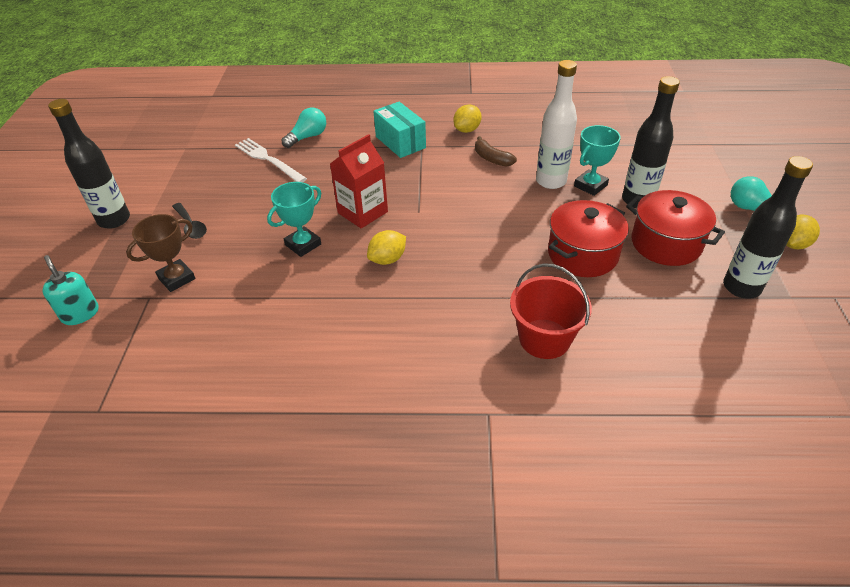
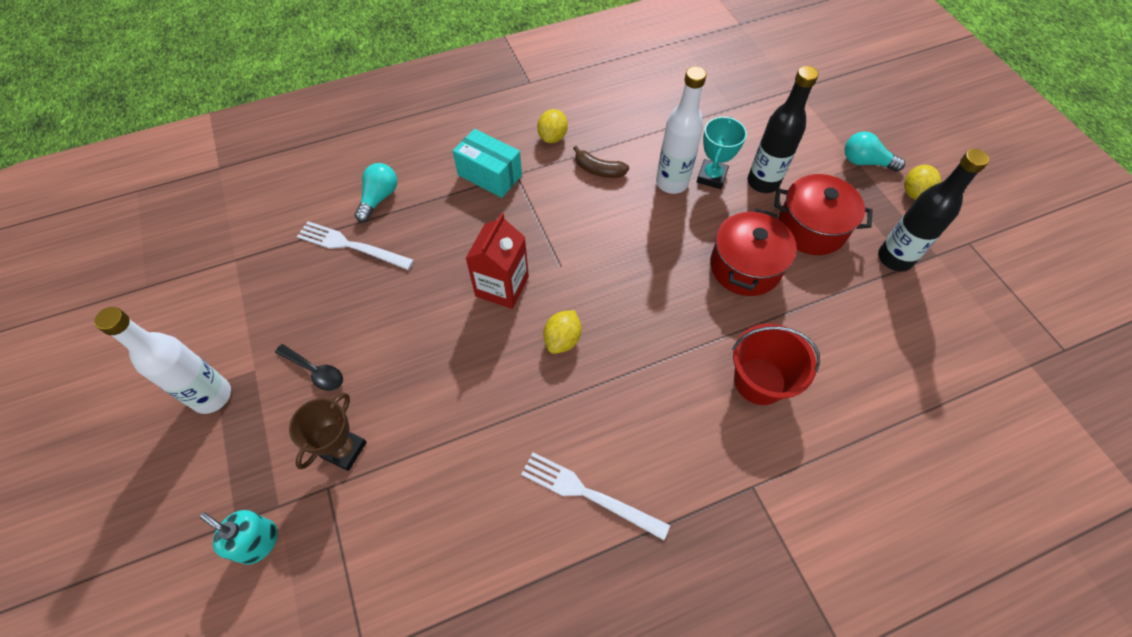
camera: 25 degrees left, 15 degrees up
(114, 220) = (212, 396): black bottle -> white bottle
(303, 244) = (461, 352): turquoise trophy -> none
(339, 368) = (588, 494): none -> white fork

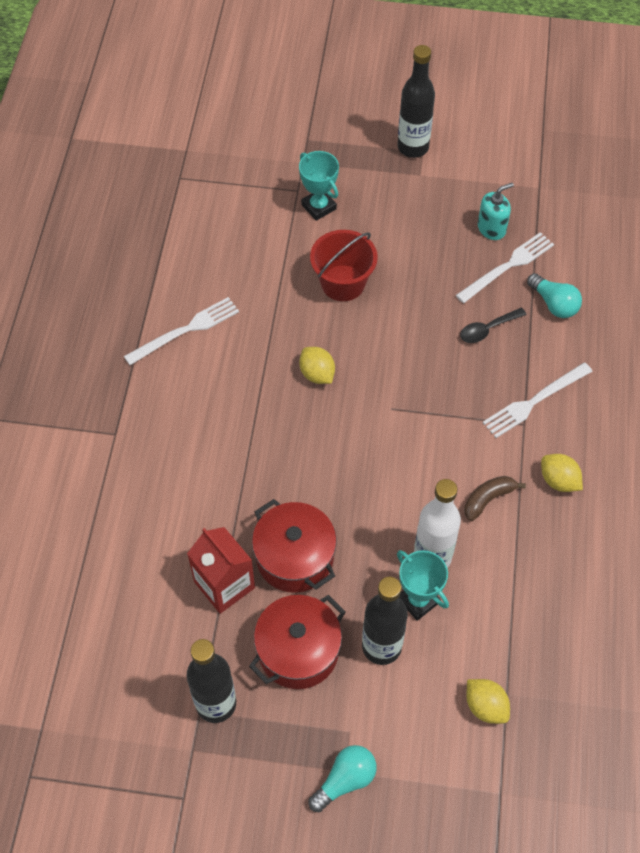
camera: 120 degrees right, 0 degrees up
(212, 396) = (413, 147): white bottle -> black bottle
(258, 542) = (286, 147): turquoise soap dispenser -> turquoise soap dispenser (491, 228)
(315, 371) = (395, 209): black spoon -> black spoon (487, 329)
(344, 450) = (319, 207): brown trophy -> turquoise trophy
(489, 175) = (534, 401): turquoise box -> white fork
(502, 286) = (397, 355): red carton -> red carton (224, 585)
(759, 381) = (185, 493): red bucket -> red bucket (343, 283)
(914, 193) = (274, 797): yellow lemon -> yellow lemon (485, 706)

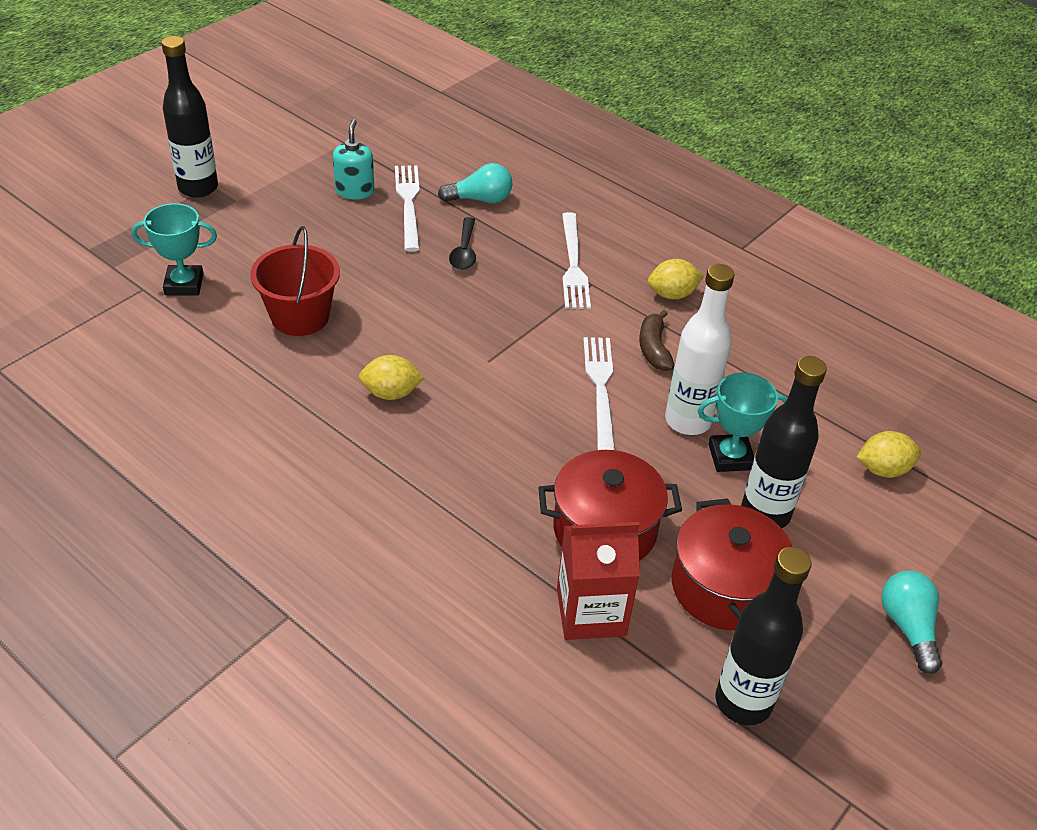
camera: 60 degrees left, 15 degrees down
(186, 330) = (215, 472): white fork -> white fork (600, 389)

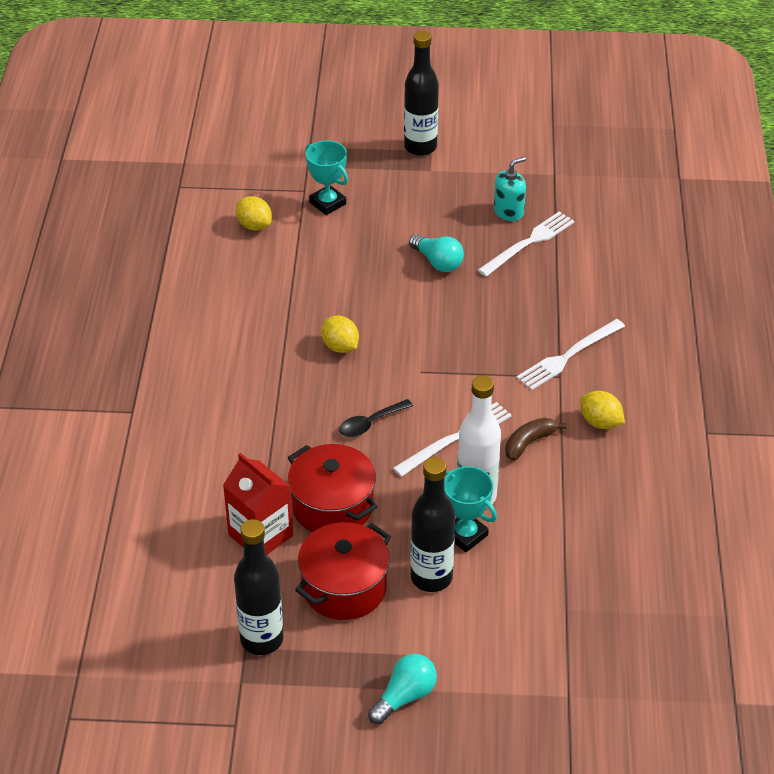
camera: 55 degrees right, 0 degrees up
(300, 316) = (359, 267): red bucket -> none
(464, 251) = (513, 298): black spoon -> black spoon (370, 423)
(480, 199) = (579, 272): turquoise light bulb -> turquoise light bulb (437, 262)
(883, 469) = (545, 622): yellow lemon -> yellow lemon (254, 225)

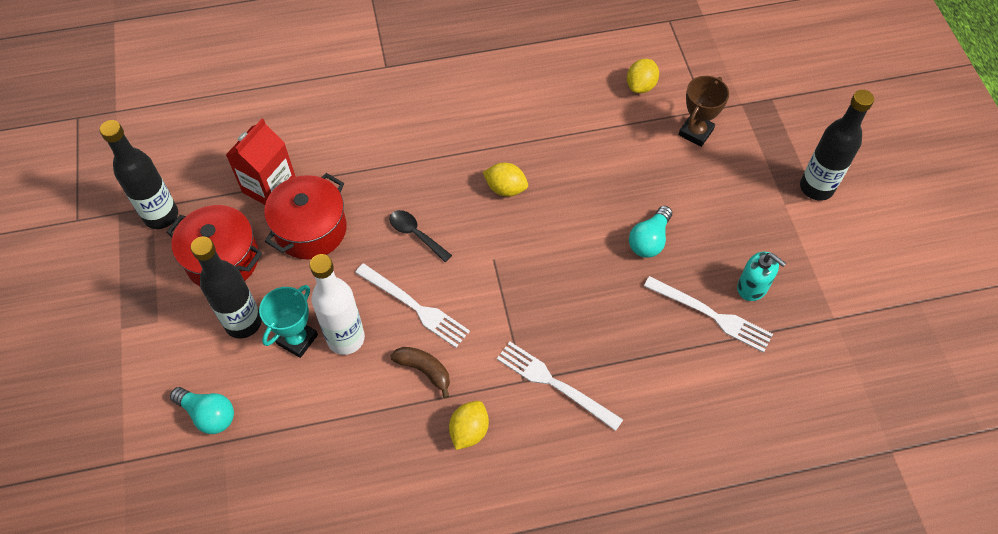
camera: 75 degrees right, 15 degrees up
(327, 203) = (696, 132): turquoise trophy -> brown trophy
(340, 346) = (505, 188): yellow lemon -> yellow lemon turned 75 degrees clockwise
(404, 697) = (112, 331): turquoise light bulb -> turquoise light bulb (208, 414)

